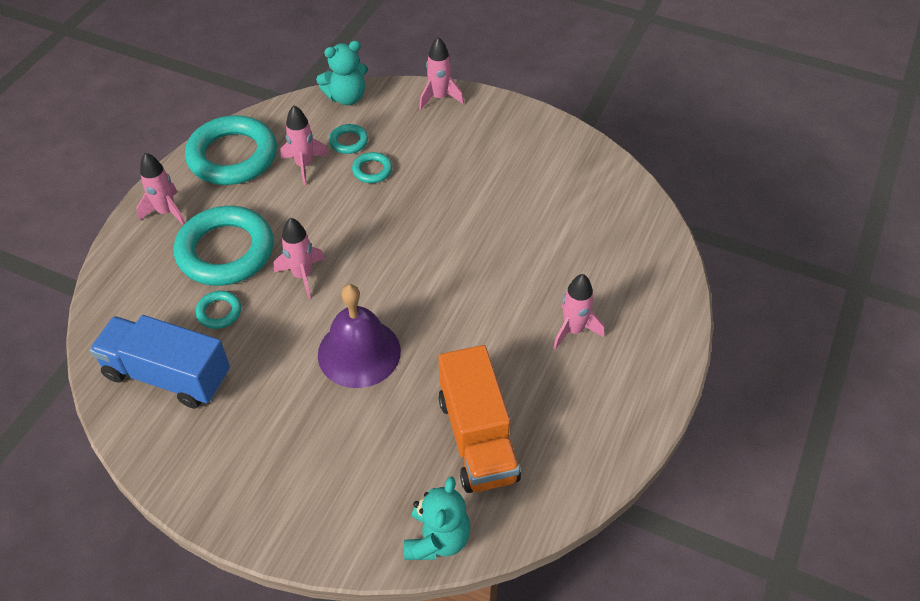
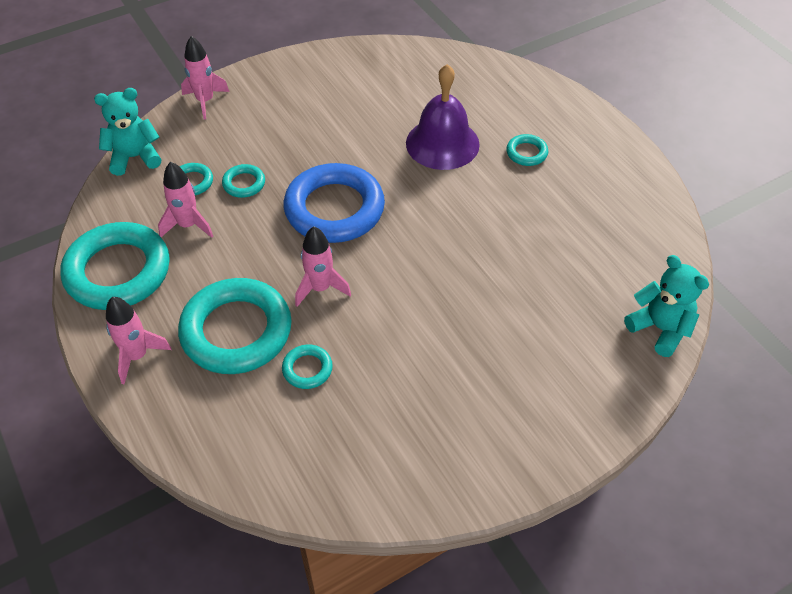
camera: 55 degrees left, 0 degrees up
(167, 375) = (349, 443): blue truck -> none
(346, 97) = (134, 157): turquoise teddy bear -> turquoise teddy bear turned 120 degrees counterclockwise
(359, 352) = (440, 290): purple bell -> purple bell (442, 143)
(391, 238) = (334, 209): none -> blue ring
(477, 438) = (584, 258): orange truck -> none
(573, 330) = (526, 153): pink rocket -> turquoise ring

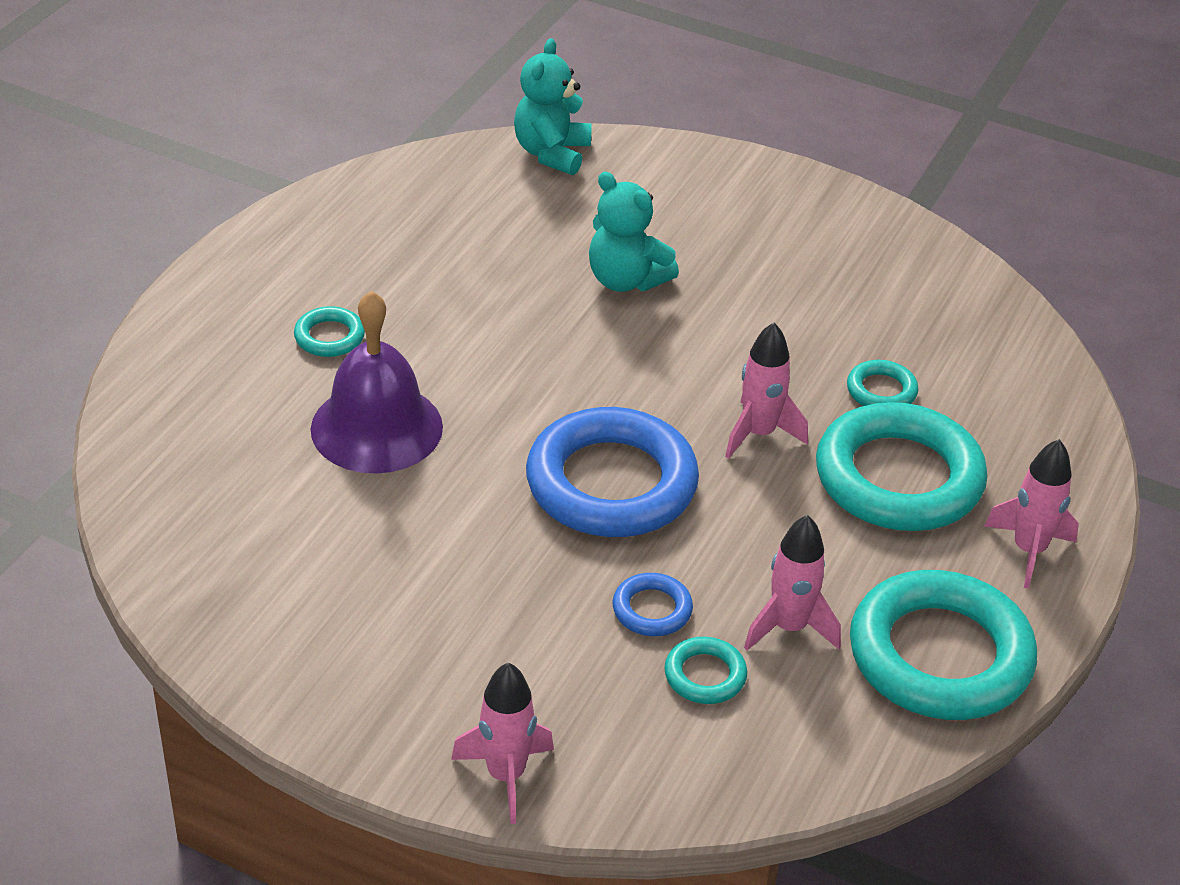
camera: 125 degrees left, 10 degrees down
(134, 157) = (721, 789): turquoise teddy bear -> turquoise teddy bear (626, 280)
(244, 184) = (652, 609): turquoise ring -> blue ring

